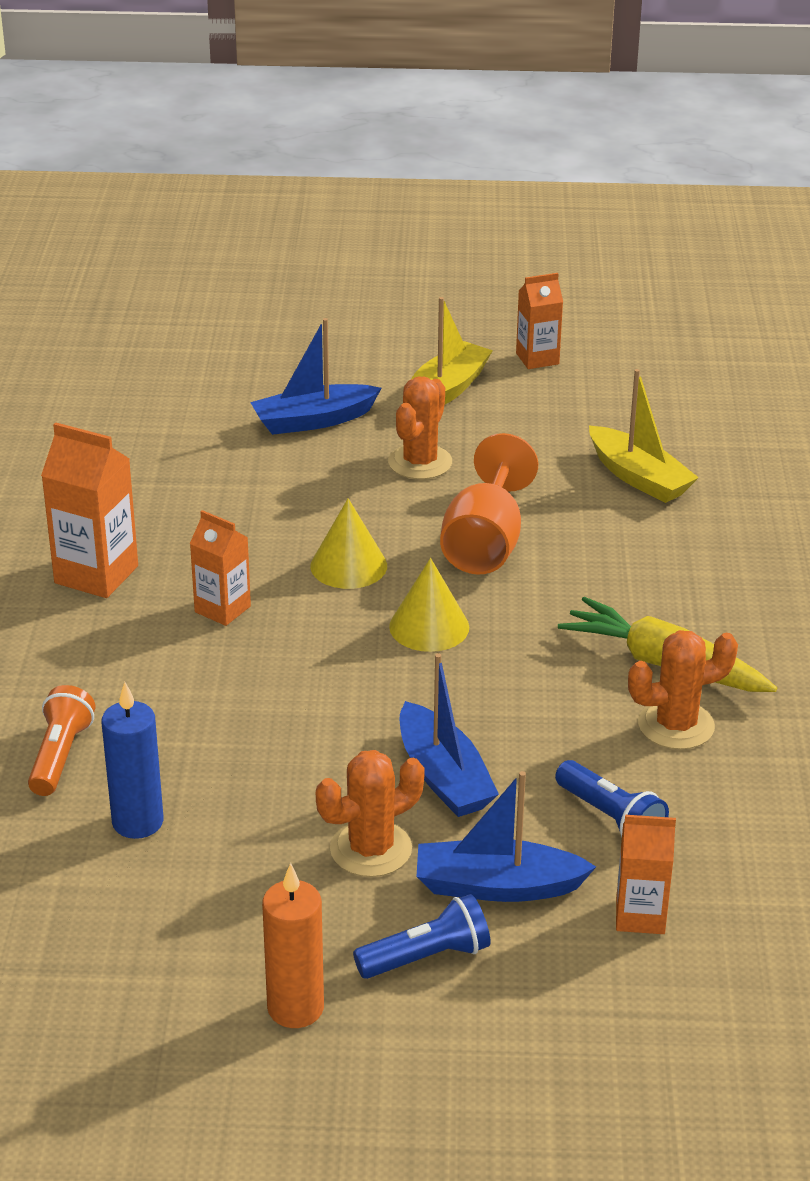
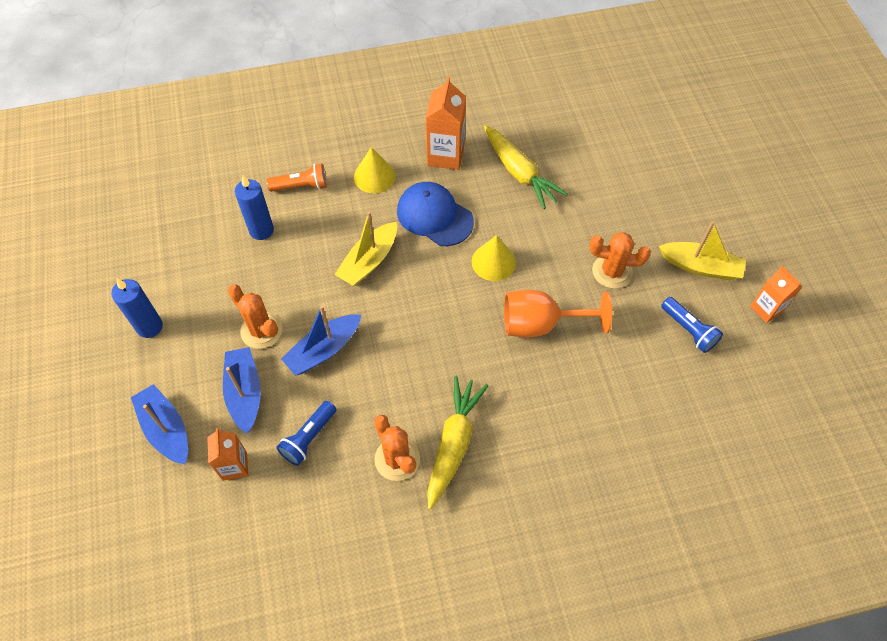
camera: 75 degrees right, 25 degrees up
(182, 507) = (519, 172): none -> yellow carrot
(222, 609) = (434, 216): orange carton -> blue cap
(295, 1008) = (149, 326): orange candle -> blue candle
(313, 421) = (632, 208): blue boat -> blue boat (166, 429)
(426, 957) = (189, 372): blue flashlight -> blue flashlight (688, 330)
(429, 627) = (450, 314): yellow cone -> yellow cone (374, 176)
(638, 477) = (649, 395): yellow boat -> yellow boat (369, 261)

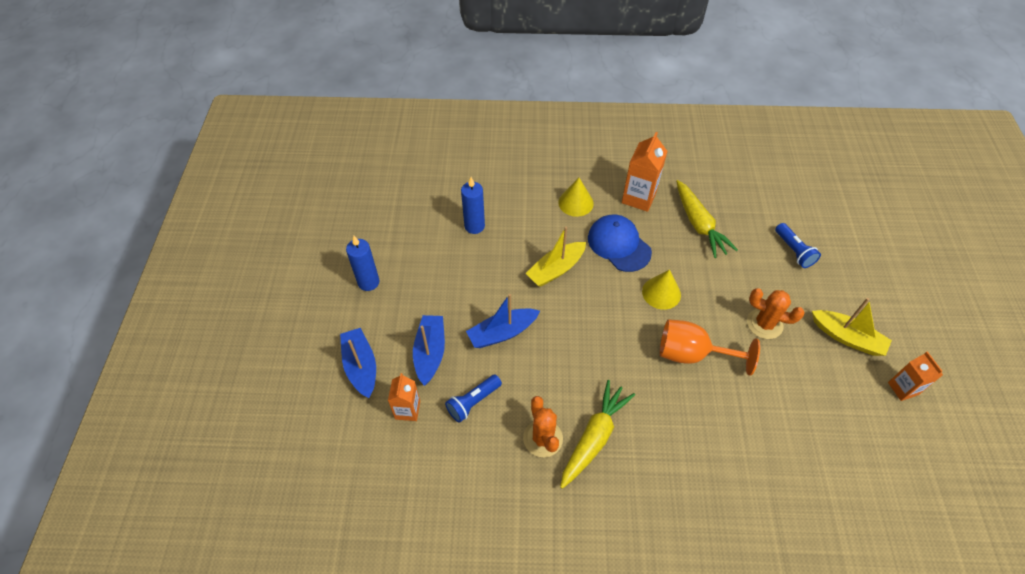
camera: 15 degrees right, 5 degrees down
(261, 330) = (455, 305): orange cactus -> none
(301, 186) = (514, 198): orange flashlight -> none
(688, 330) = (825, 390): blue flashlight -> blue flashlight (793, 251)

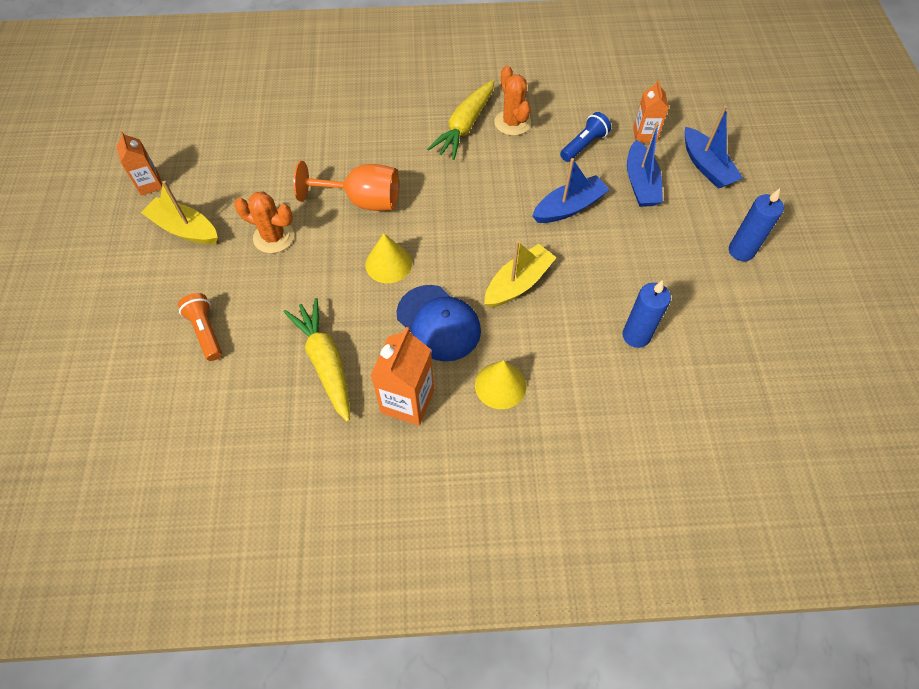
camera: 175 degrees right, 5 degrees up
(793, 251) = (206, 331): blue flashlight -> orange flashlight

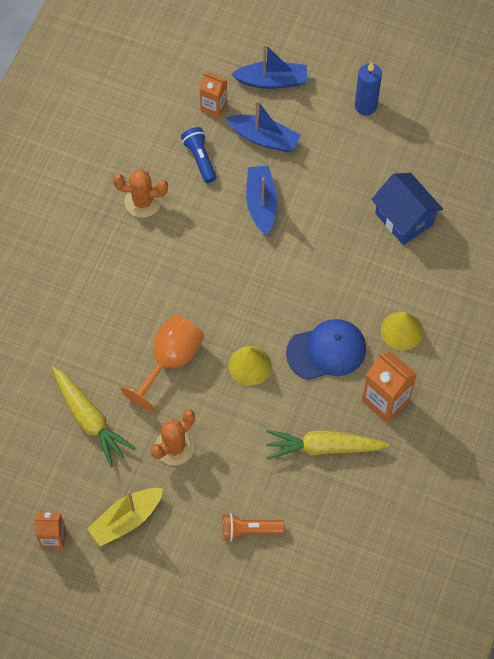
camera: 65 degrees left, 5 degrees up
(465, 126) = (125, 241): yellow carrot -> yellow carrot (89, 419)
(518, 283) = (317, 277): yellow boat -> none
(636, 336) = (404, 218): blue candle -> blue house

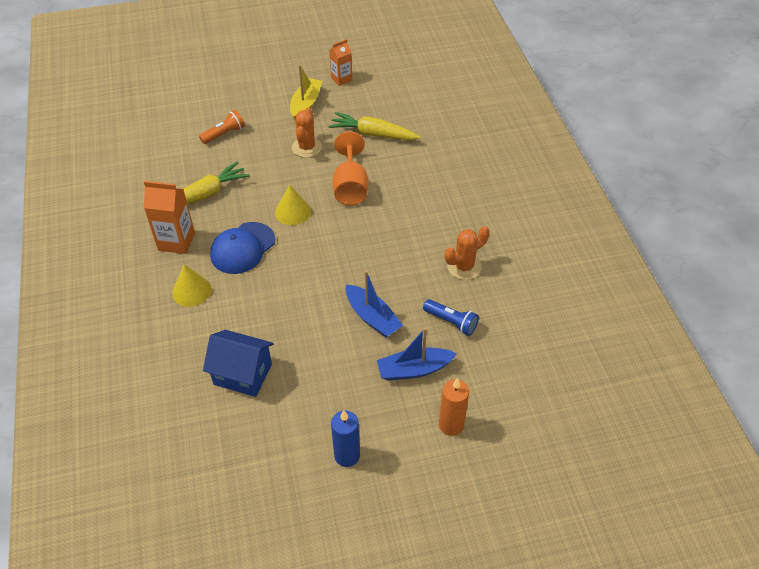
camera: 145 degrees right, 15 degrees down
(214, 107) = (479, 370): orange carton -> none
(272, 81) = (451, 425): blue boat -> orange candle

